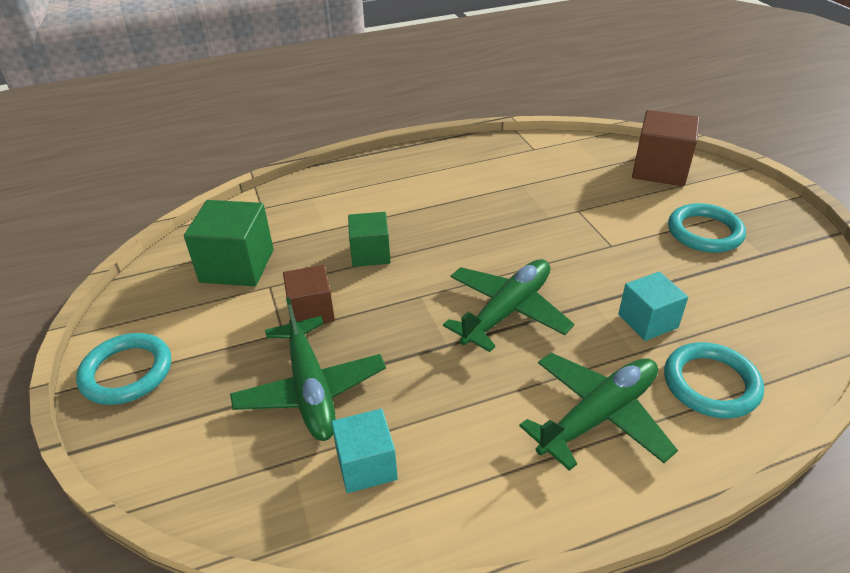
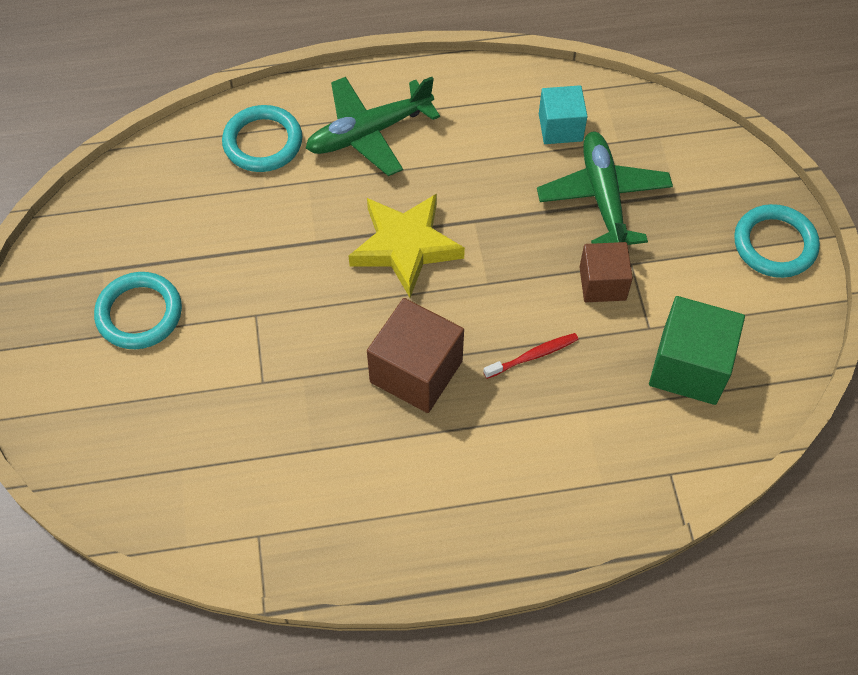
camera: 170 degrees left, 20 degrees up
(370, 253) = (533, 356): green cube -> red toothbrush
(507, 311) = (405, 246): green plane -> yellow star
(647, 321) = (277, 210): turquoise cube -> none
(659, 169) = (110, 442): brown cube -> brown cube (416, 371)

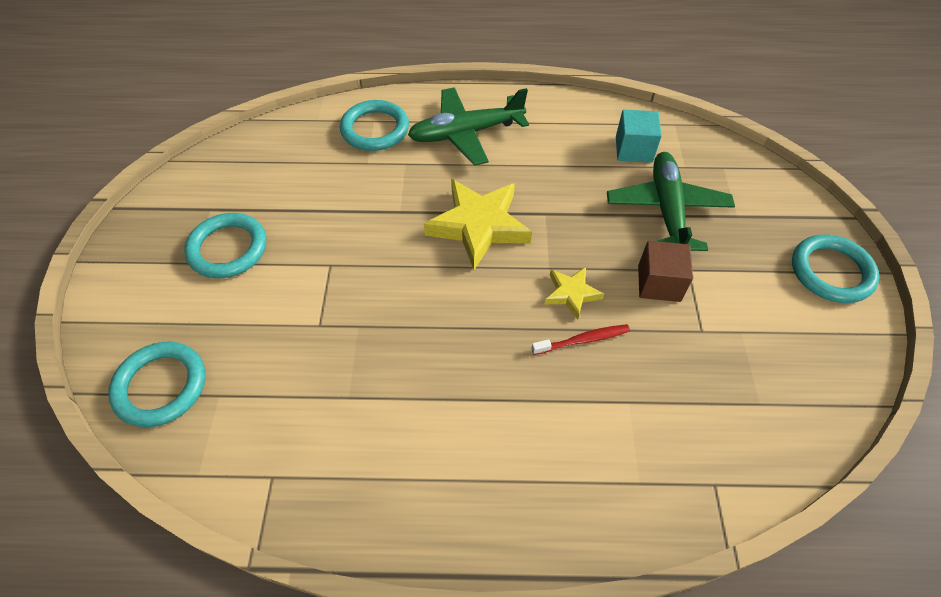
camera: 10 degrees right, 5 degrees down
(120, 469) = (161, 386): none -> turquoise ring
(416, 371) = (466, 337): brown cube -> none
(515, 308) = (571, 293): none -> yellow star
(689, 366) = (740, 374): green cube -> none

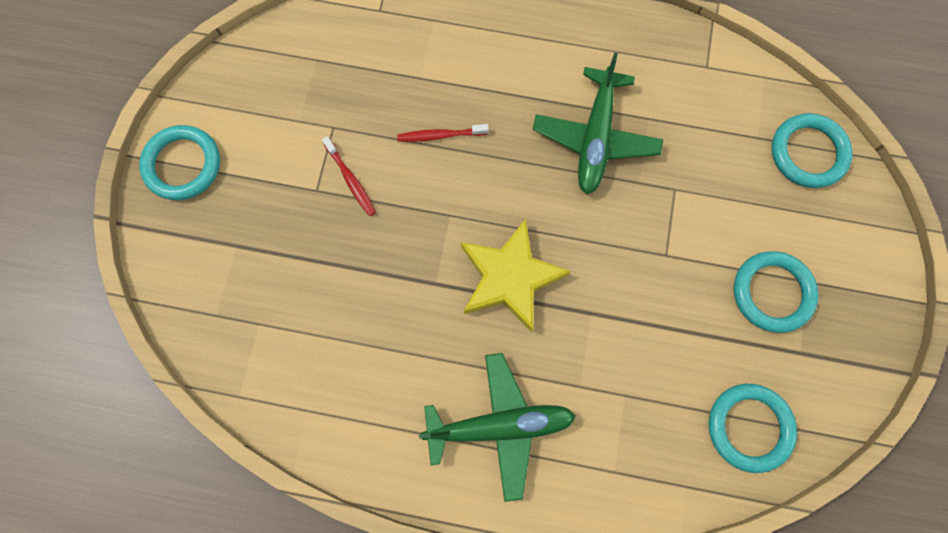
camera: 170 degrees left, 20 degrees up
(375, 129) = (613, 454): turquoise ring -> turquoise ring (749, 427)
(571, 293) = (436, 182): yellow star -> none
(633, 149) = (306, 361): turquoise cube -> none
(659, 283) = (350, 180): brown cube -> red toothbrush
(667, 210) = (305, 265): green plane -> green plane (595, 138)

